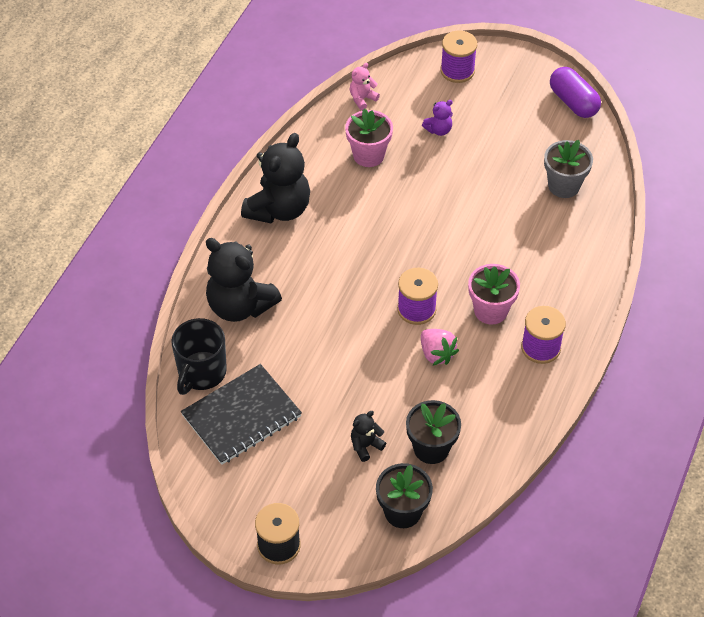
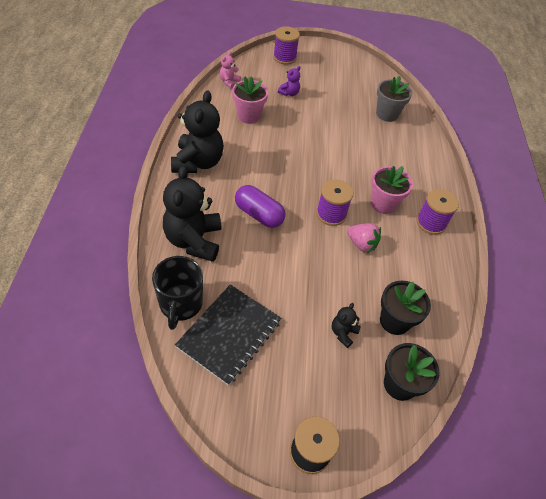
camera: 25 degrees left, 0 degrees up
(240, 306) = (194, 240): black teddy bear -> black teddy bear turned 75 degrees clockwise
(573, 102) = (365, 65): purple capsule -> purple capsule (259, 214)

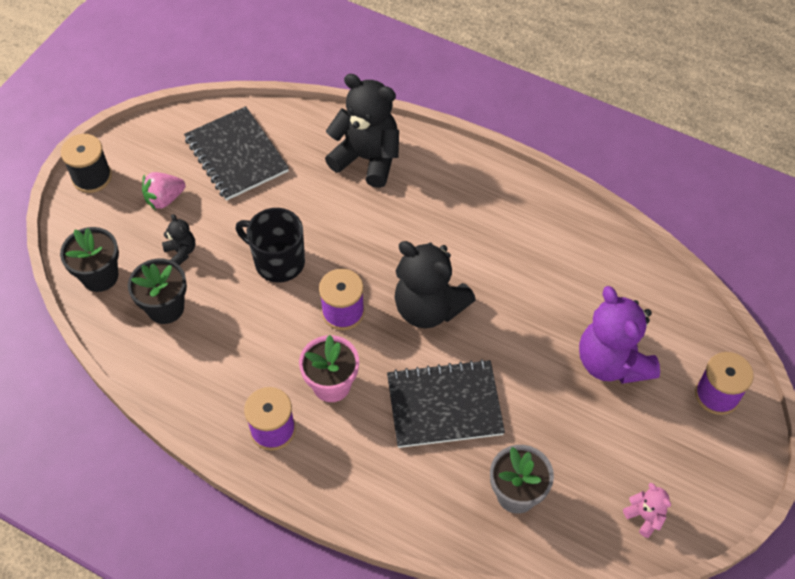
camera: 120 degrees right, 5 degrees up
(180, 304) = (291, 126): black mug -> black mug (278, 261)
(198, 162) = (492, 196): black teddy bear -> black teddy bear (428, 308)
(229, 82) = (662, 286): pink teddy bear -> pink teddy bear (645, 516)
(249, 116) = (570, 285): pink flower pot -> none
(259, 214) = (377, 232): purple capsule -> none
(289, 93) = (612, 362): purple teddy bear -> purple teddy bear, size x2.21
(360, 151) = (444, 405): none -> black notebook
(361, 244) = (281, 325): pink strawberry -> pink strawberry (164, 199)

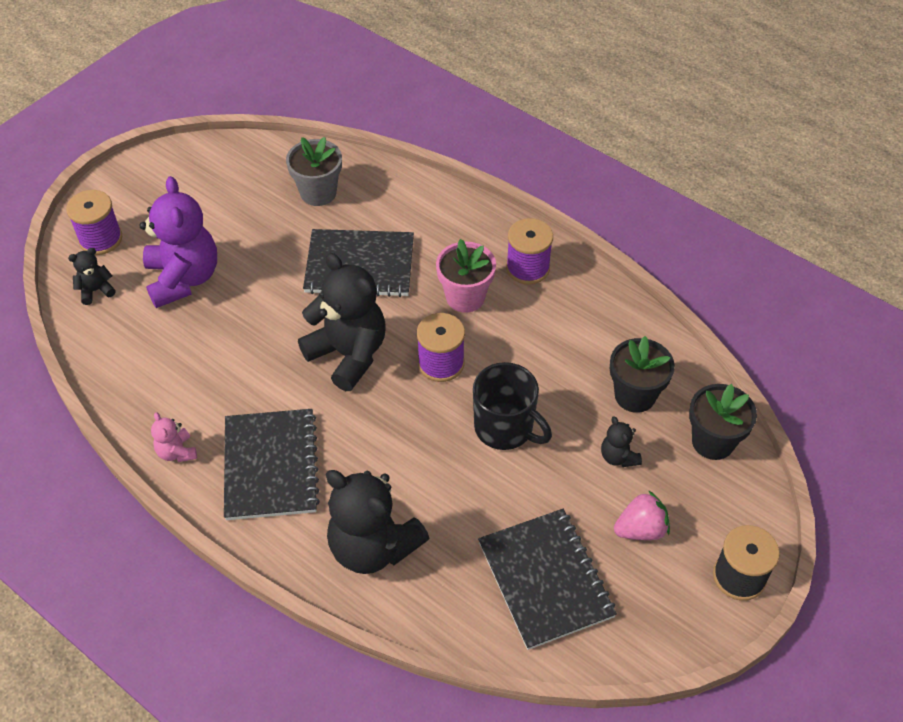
camera: 170 degrees left, 5 degrees down
(463, 203) = (270, 466): none -> black notebook
(645, 516) = (217, 164): pink teddy bear -> pink teddy bear (177, 452)
(688, 336) = (96, 290): none -> black teddy bear

